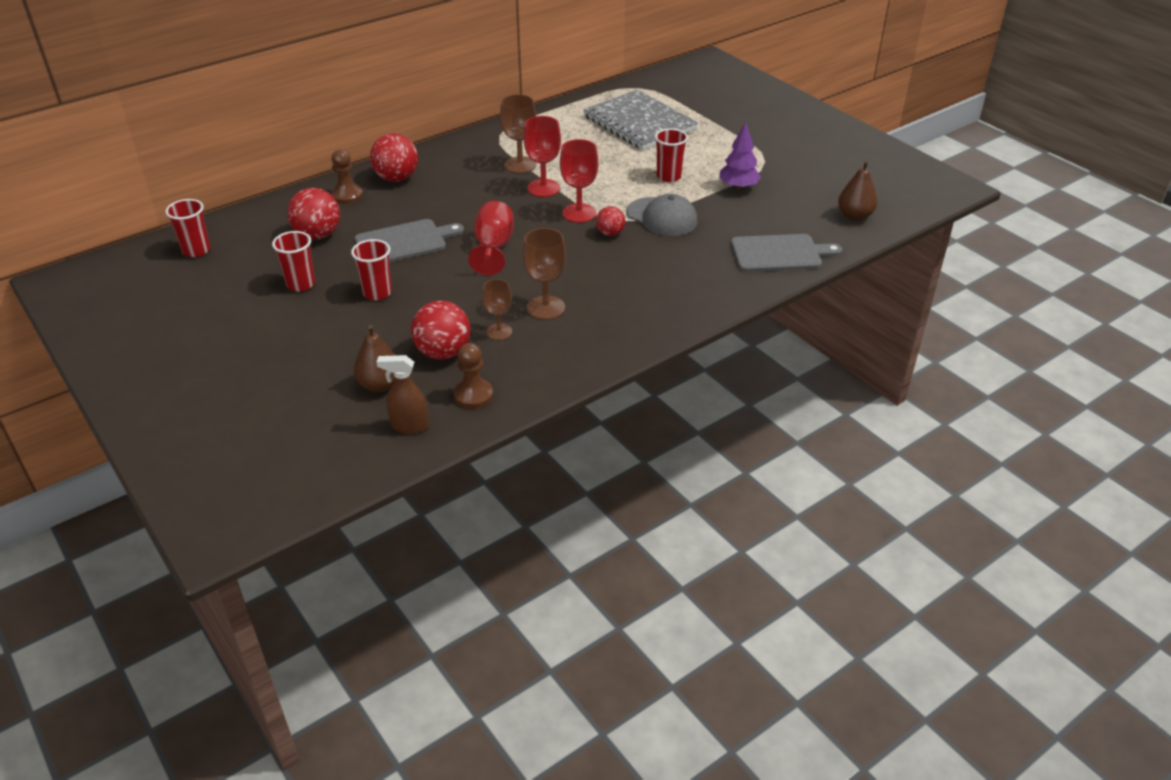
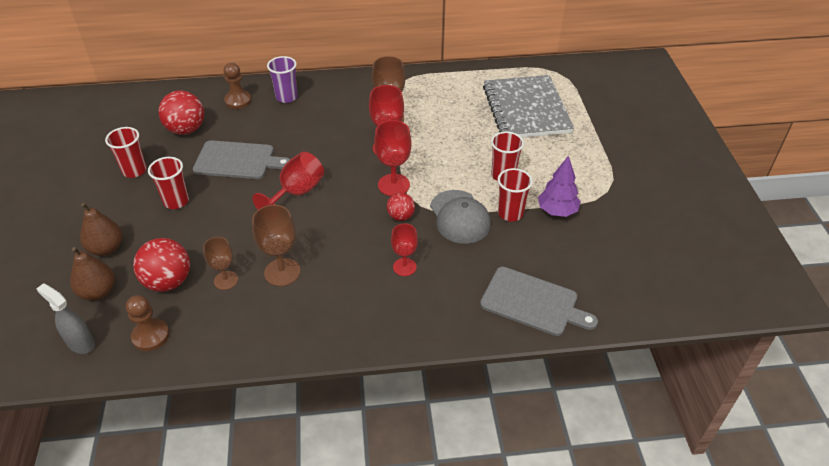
camera: 30 degrees right, 5 degrees up
(196, 250) = (99, 112): red cup -> red cup (510, 213)
(397, 178) = (286, 97): red ball -> purple cup
(409, 426) = (80, 343): brown spray bottle -> grey spray bottle
(651, 267) = (404, 267): none -> red goblet
(854, 216) = (645, 289): brown pear -> brown pear (106, 248)

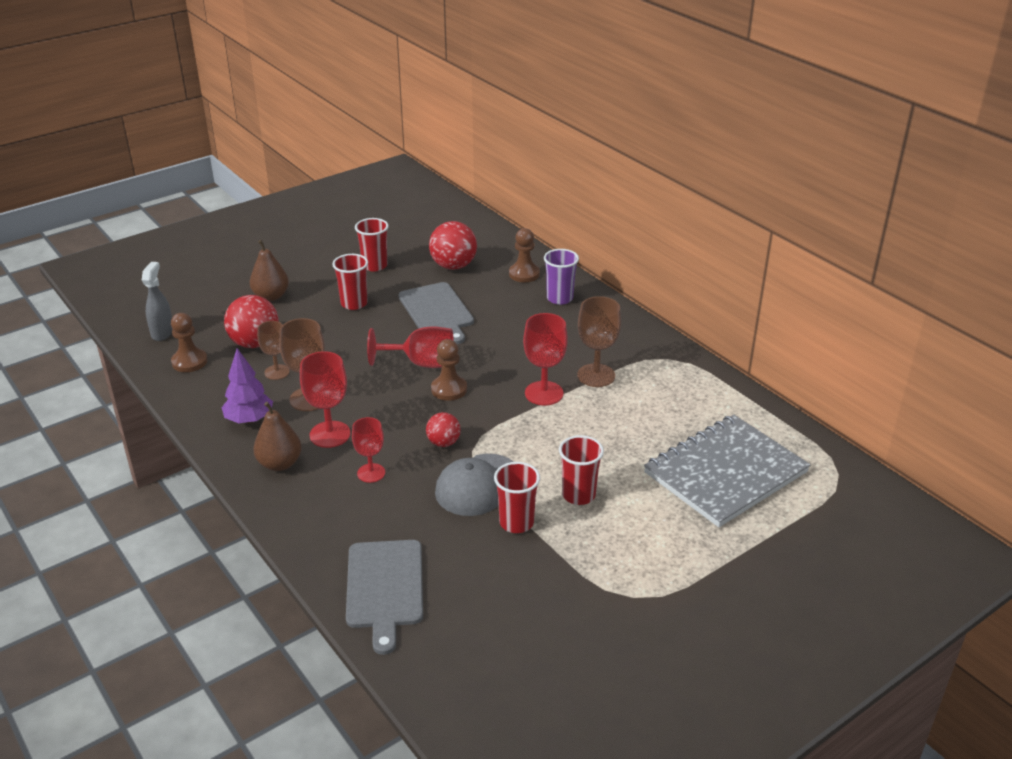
camera: 60 degrees right, 10 degrees down
(98, 292) = (221, 315): brown pear -> brown pear (280, 464)
(341, 191) = (449, 389): none -> brown pawn
(393, 185) = (488, 420): red goblet -> red goblet (330, 434)
(557, 211) = (554, 561): purple tree -> purple tree (249, 419)

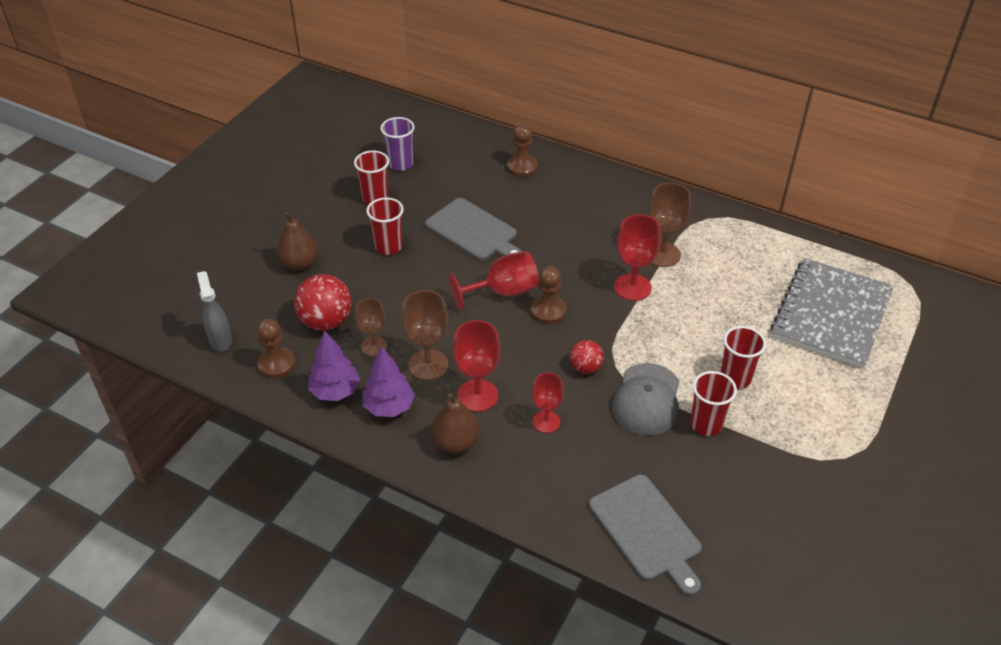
camera: 25 degrees left, 10 degrees up
(217, 395) = (335, 391): none -> purple tree
(453, 266) = (451, 177): red ball -> none
(559, 298) = (573, 184): purple cup -> purple cup (400, 164)

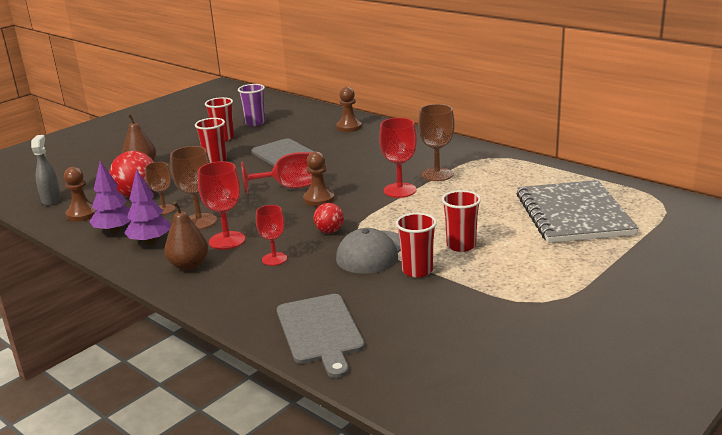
camera: 15 degrees right, 20 degrees down
(831, 315) = (573, 214): grey notebook -> grey notebook turned 45 degrees counterclockwise

